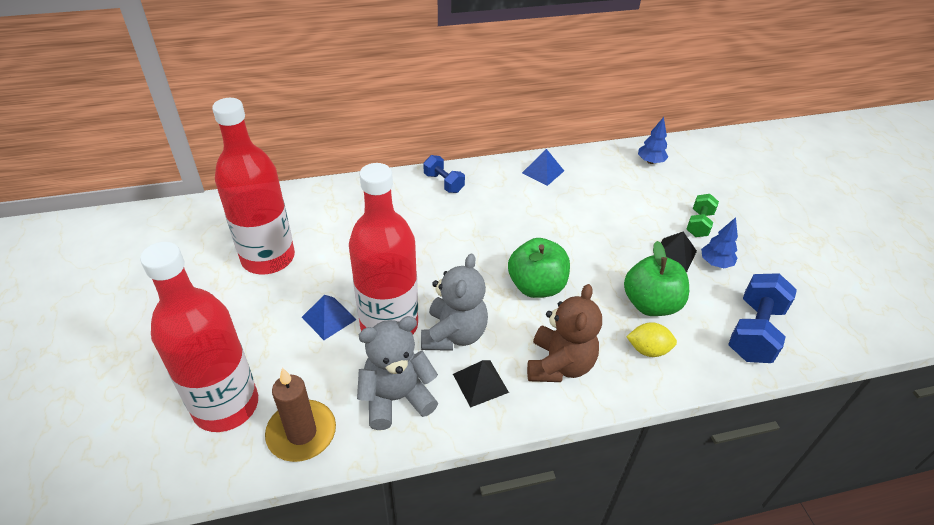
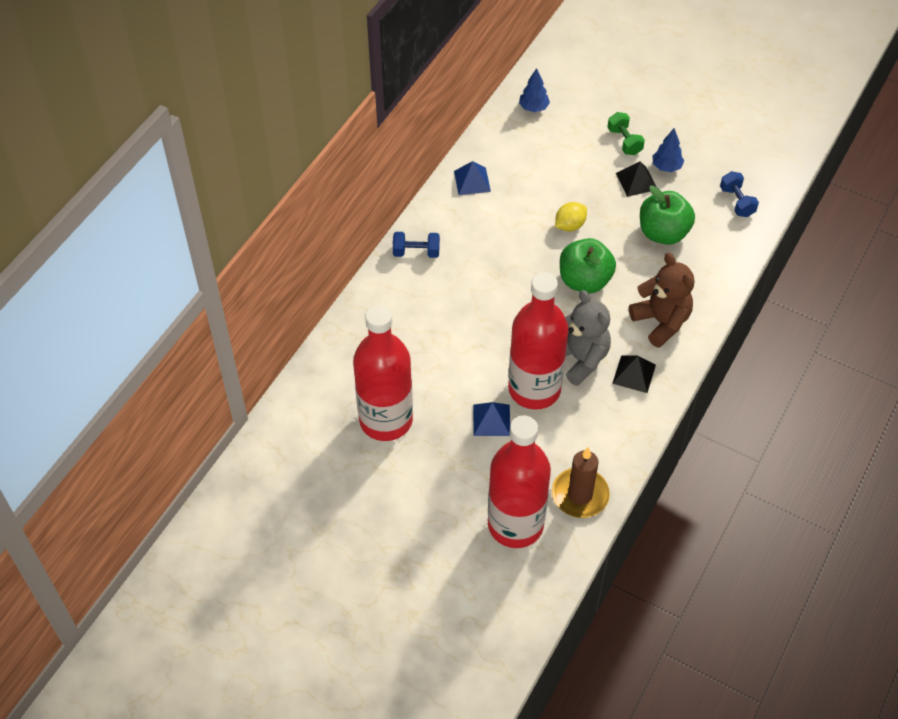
camera: 45 degrees left, 10 degrees up
(396, 398) = (601, 427): grey teddy bear -> none
(648, 350) = (695, 267): yellow lemon -> yellow lemon (570, 225)
(754, 332) = (737, 202): blue dumbbell -> blue dumbbell, size x0.60

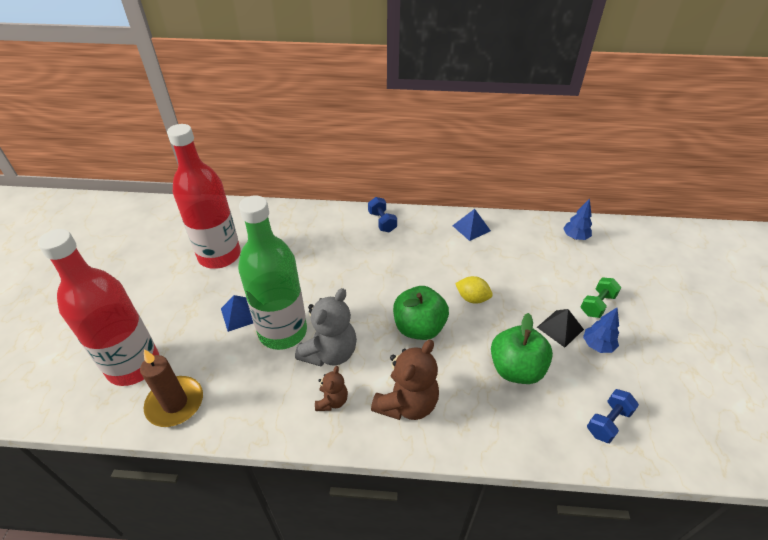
camera: 65 degrees right, 10 degrees down
(534, 389) = (282, 332): red bottle -> green bottle
(634, 374) = (332, 401): black pyramid -> brown teddy bear

